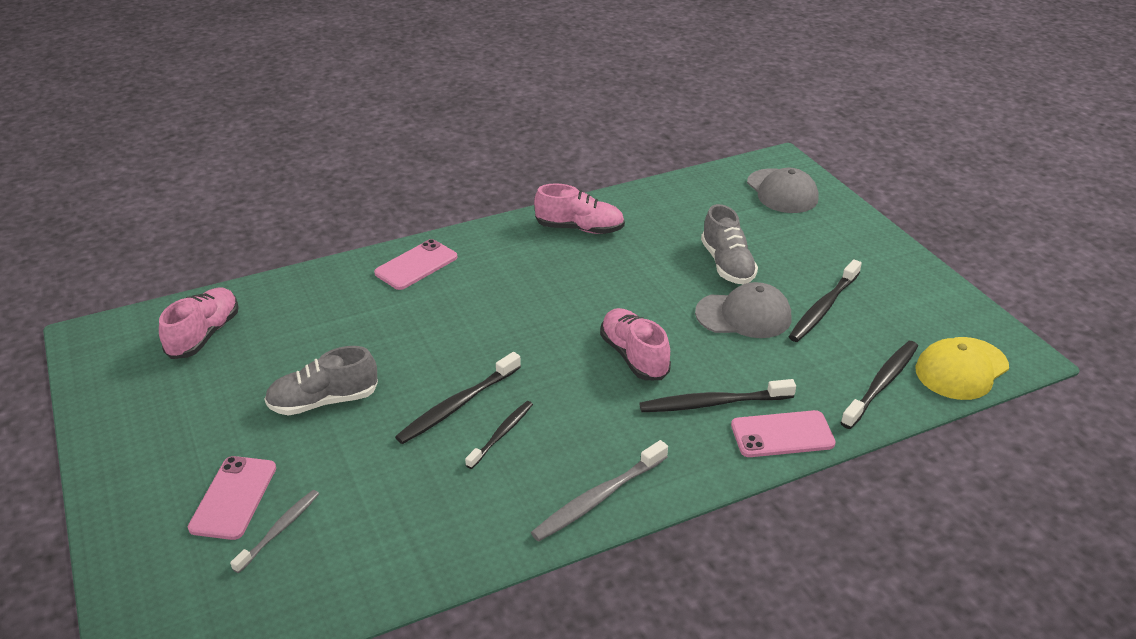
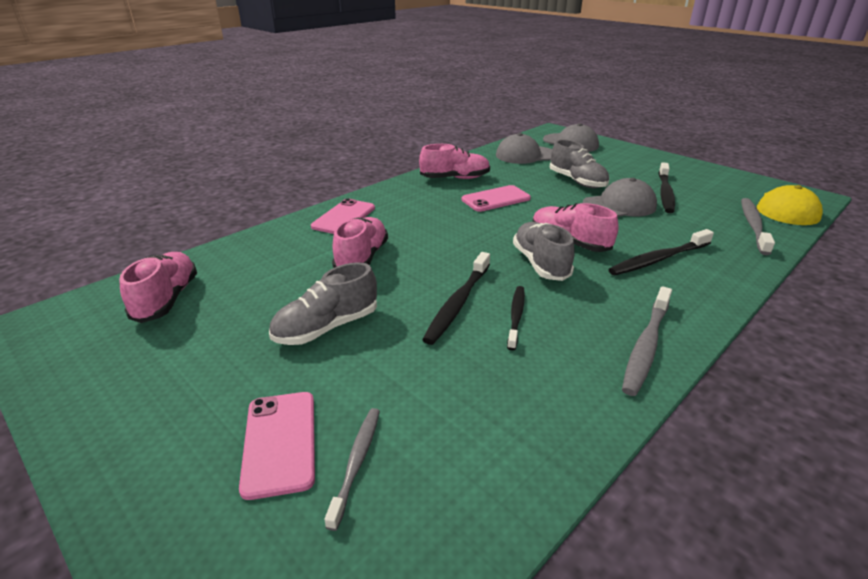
camera: 20 degrees left, 5 degrees down
(402, 326) = (362, 258): none -> pink shoe
(577, 377) = (540, 263): none -> grey shoe
(700, 203) = (525, 155): none -> grey cap
(782, 434) = (729, 268): pink phone -> pink phone (495, 199)
(882, 383) = (753, 225): black toothbrush -> grey toothbrush

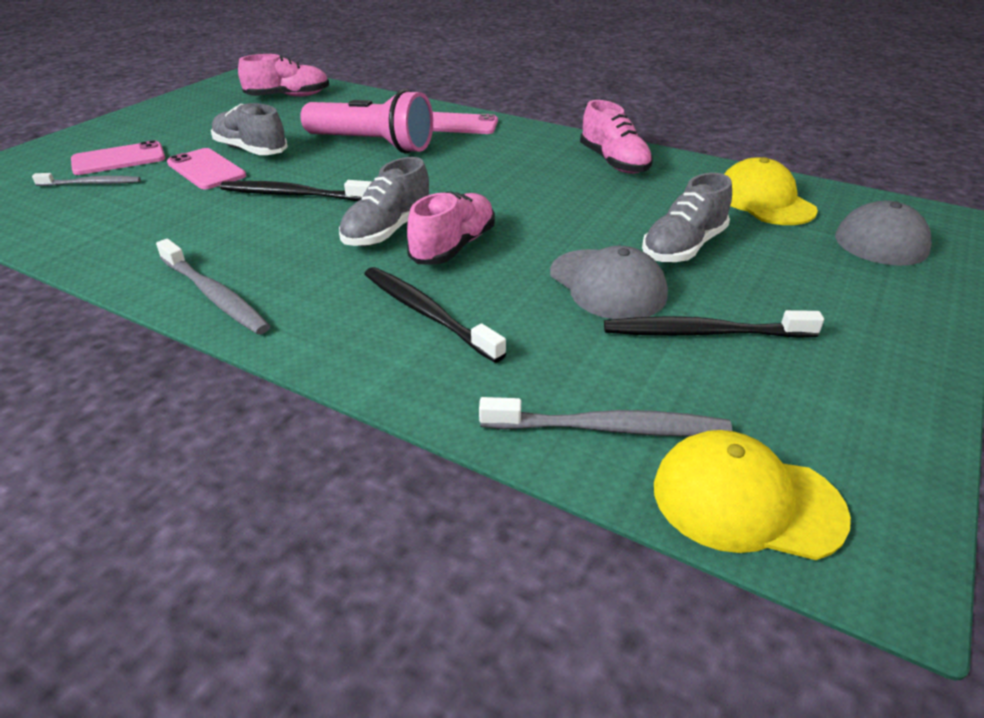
camera: 75 degrees right, 5 degrees up
(362, 258) = (372, 145): pink shoe -> pink flashlight
(495, 199) = (562, 192): pink phone -> pink phone (206, 169)
(516, 316) = (272, 223): black toothbrush -> none
(525, 155) = (764, 201): grey cap -> yellow cap
(540, 263) = (387, 230): grey shoe -> grey shoe turned 150 degrees clockwise
(646, 346) = (215, 296): grey toothbrush -> grey toothbrush turned 150 degrees counterclockwise

